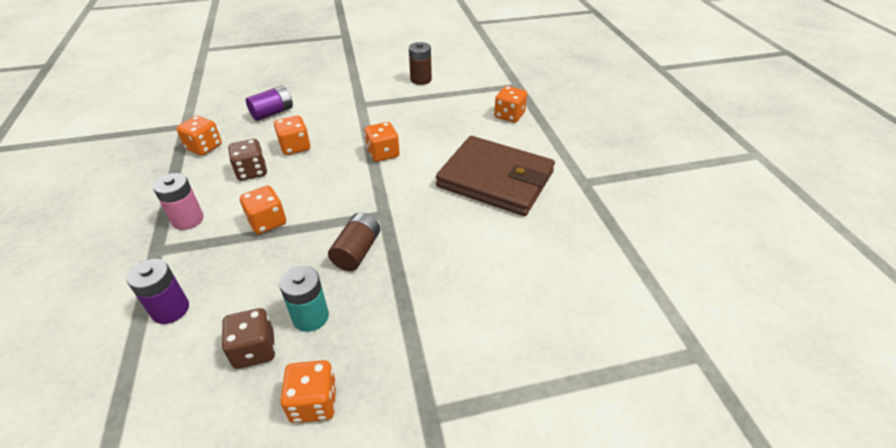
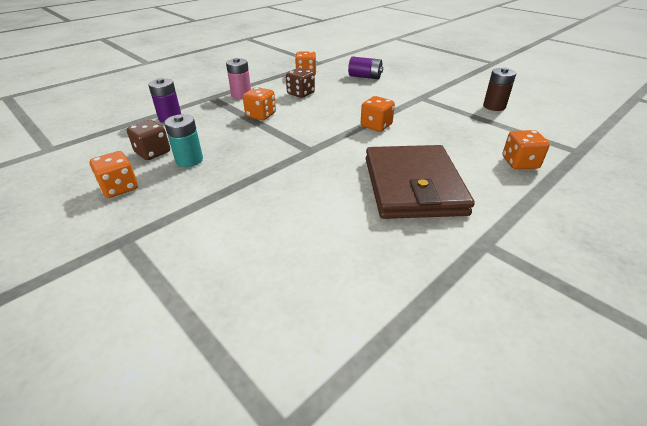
camera: 60 degrees right, 5 degrees down
(295, 147) = (341, 96): orange dice -> none
(357, 251) = (261, 154): brown battery -> none

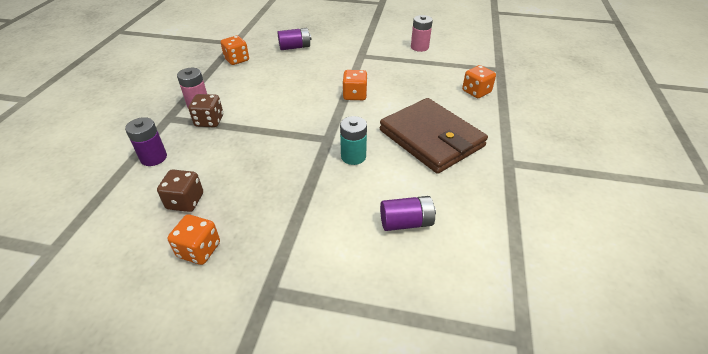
camera: 35 degrees left, 5 degrees up
(189, 160) = (233, 193): turquoise battery -> turquoise battery (353, 156)
(261, 115) = (245, 120): orange dice -> none
(297, 246) = (406, 222): none -> purple battery
(301, 93) = (256, 84): brown dice -> brown dice (209, 121)
(494, 106) = (419, 47): brown battery -> pink battery

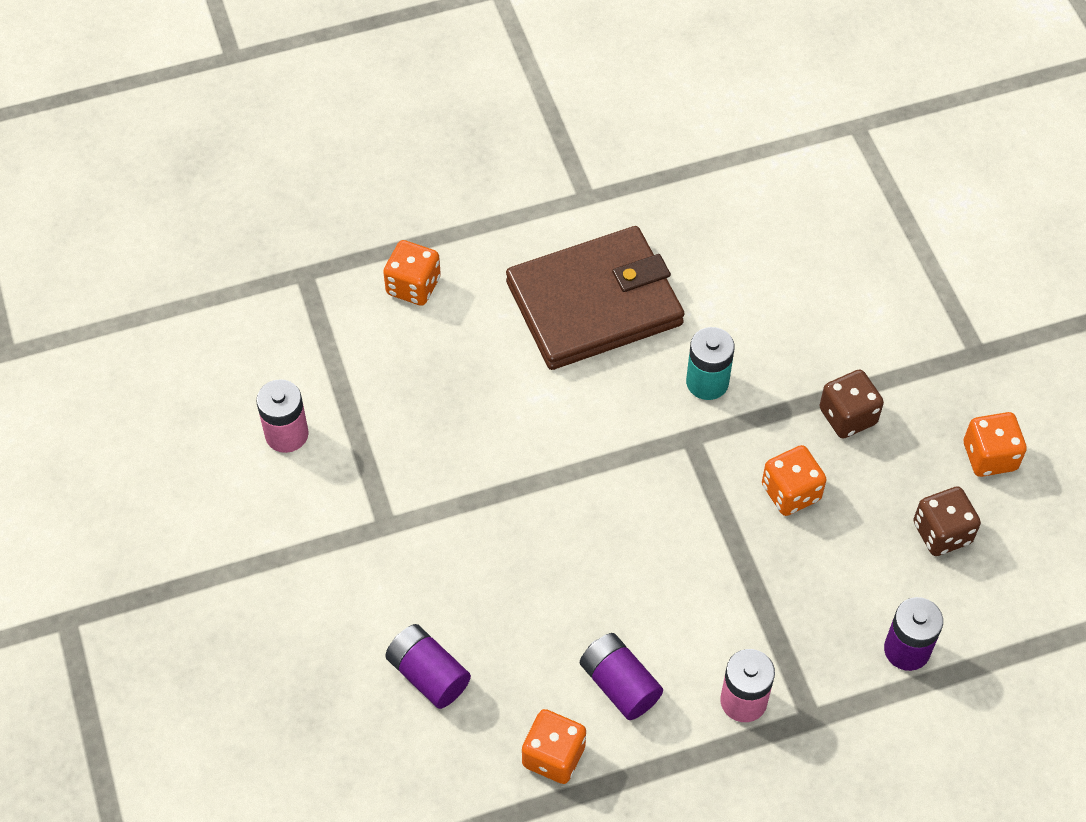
camera: 120 degrees left, 15 degrees up
(209, 121) = (772, 642): brown dice -> brown dice (847, 416)
(355, 95) = (544, 461): orange dice -> orange dice (791, 492)
(406, 222) = (785, 269): purple battery -> purple battery (619, 684)
(431, 138) = (594, 303): brown wallet -> brown wallet turned 45 degrees clockwise

